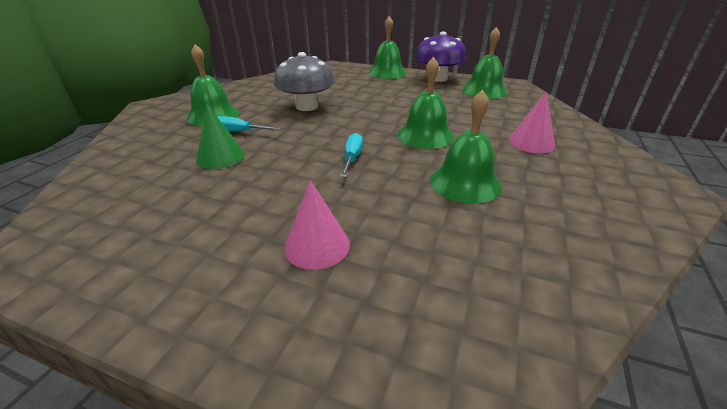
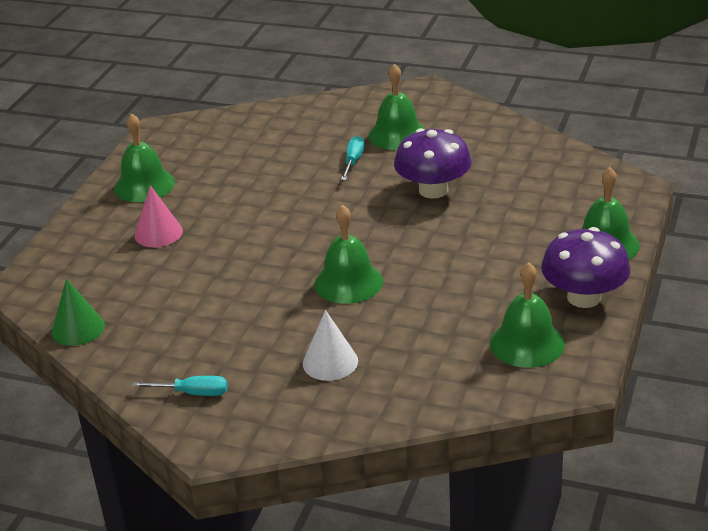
camera: 90 degrees right, 0 degrees up
(220, 157) = (296, 163): green cone -> green cone (78, 329)
(307, 106) = (433, 190): grey mushroom -> purple mushroom
(352, 158) = (292, 236): turquoise screwdriver -> turquoise screwdriver (193, 393)
(465, 183) = (239, 305): green bell -> green bell (144, 185)
(531, 143) = (330, 362): pink cone -> white cone

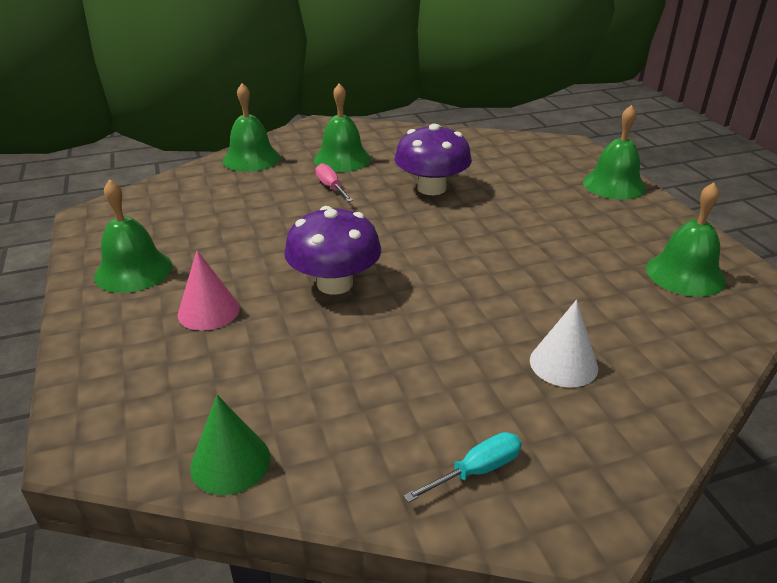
camera: 40 degrees left, 0 degrees up
(348, 282) = (470, 283): green bell -> green bell (251, 159)
(353, 161) = (331, 187): turquoise screwdriver -> pink screwdriver
(584, 297) = (663, 224): purple mushroom -> purple mushroom (335, 284)

